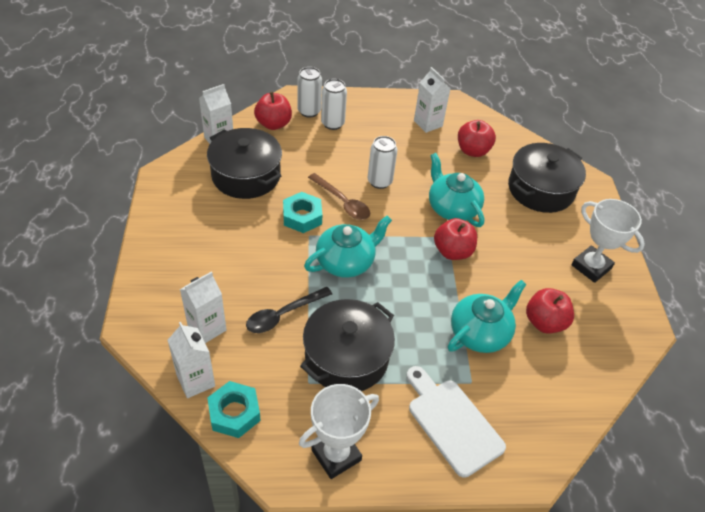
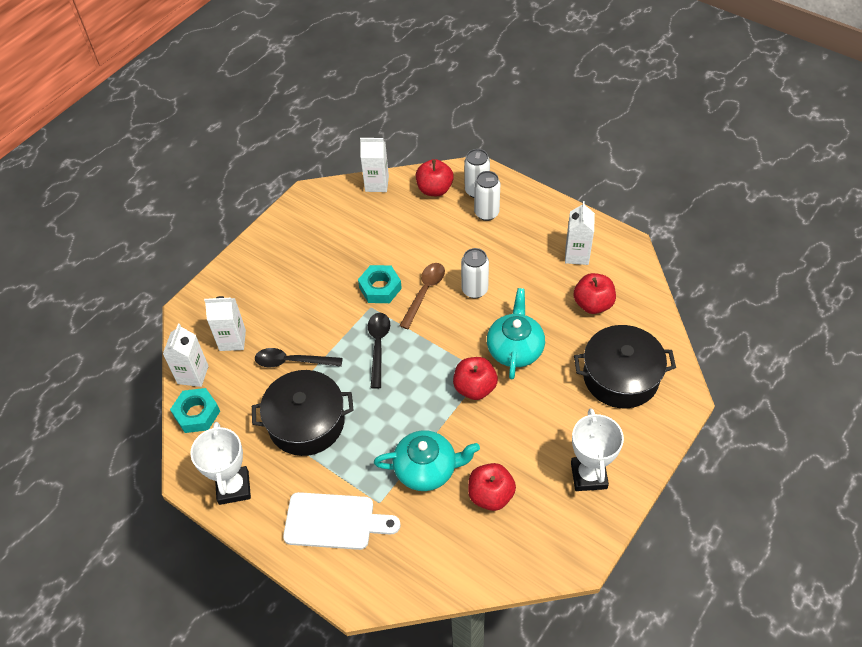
camera: 45 degrees right, 5 degrees up
(246, 175) = (369, 228): black pot -> none
(336, 455) = (233, 487): white trophy -> white trophy turned 75 degrees clockwise
(342, 202) = (424, 292): brown spoon -> brown spoon turned 150 degrees counterclockwise
(346, 262) = (378, 346): turquoise teapot -> black spoon
(452, 422) = (334, 521): white cutting board -> white cutting board turned 90 degrees clockwise

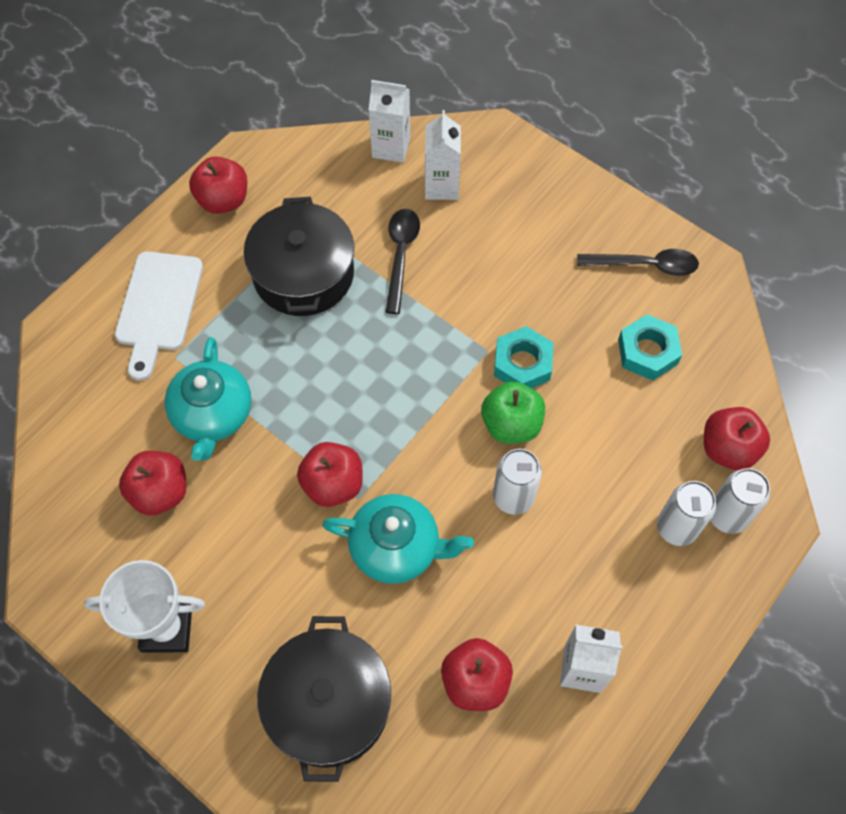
camera: 90 degrees right, 10 degrees up
(197, 414) = (332, 156): turquoise nut -> turquoise nut (647, 352)
(233, 487) = (223, 200): white trophy -> red apple
(377, 184) = (737, 362): white carton -> none
(378, 346) = (417, 359): black spoon -> black spoon (645, 265)
(424, 292) = (511, 424): brown spoon -> green apple

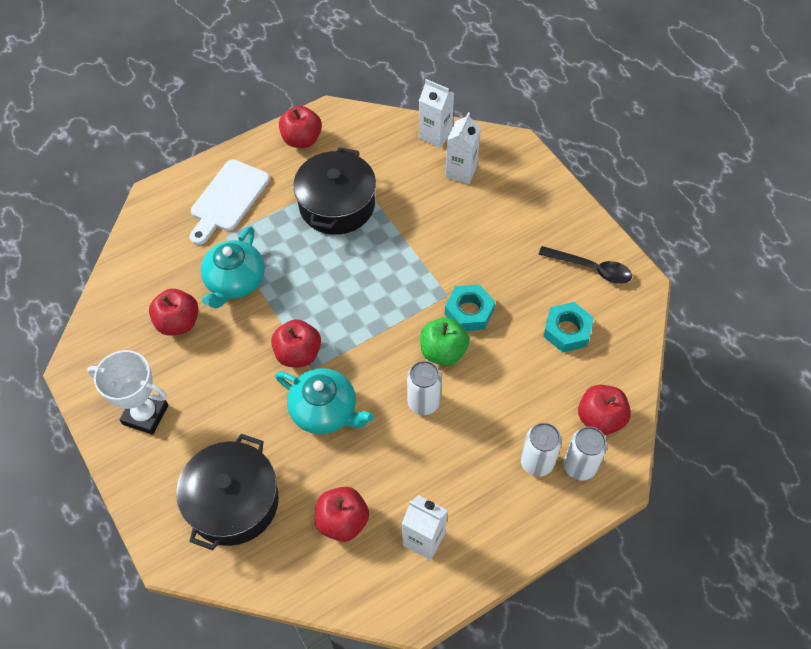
camera: 20 degrees right, 5 degrees down
(401, 255) = (411, 211): black spoon -> none

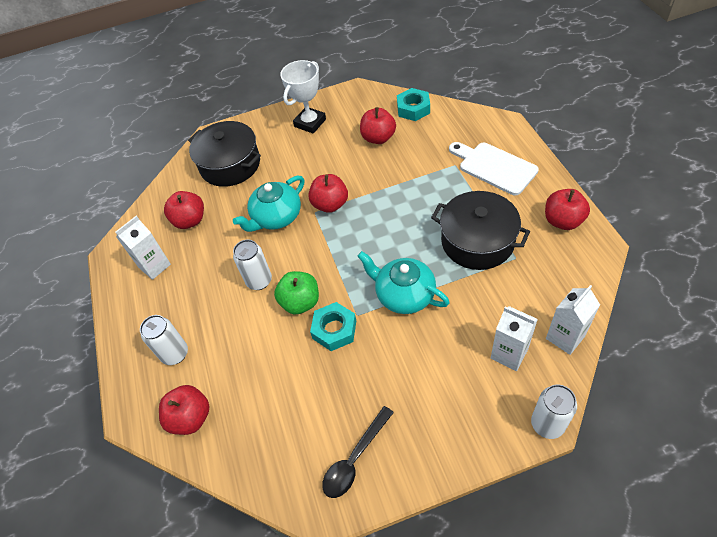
camera: 110 degrees right, 5 degrees down
(235, 281) = (407, 169): turquoise teapot -> turquoise teapot (404, 295)
(567, 331) = (288, 412): turquoise nut -> turquoise nut (413, 109)
(579, 466) = (157, 387): white can -> white can (547, 424)

